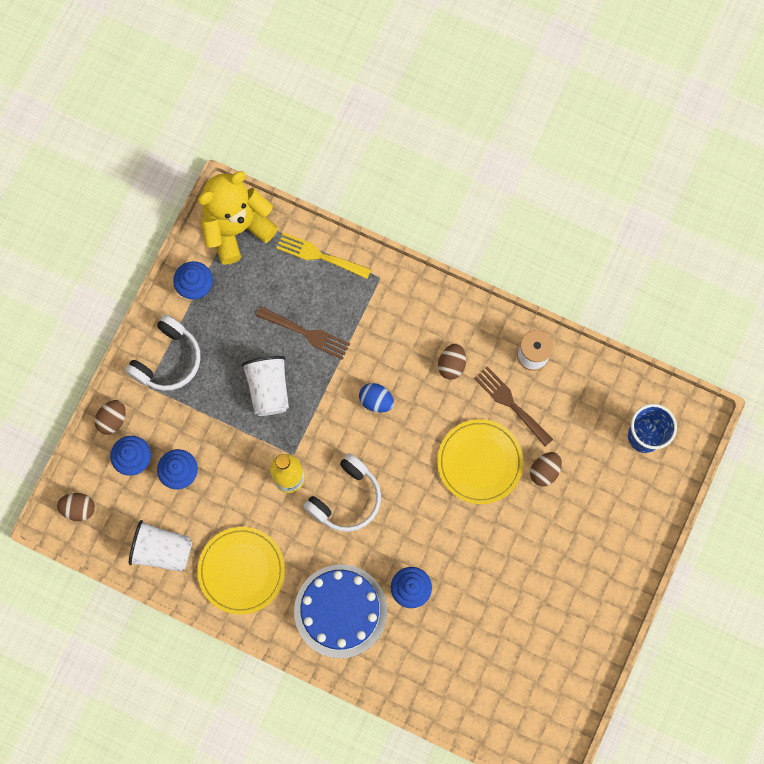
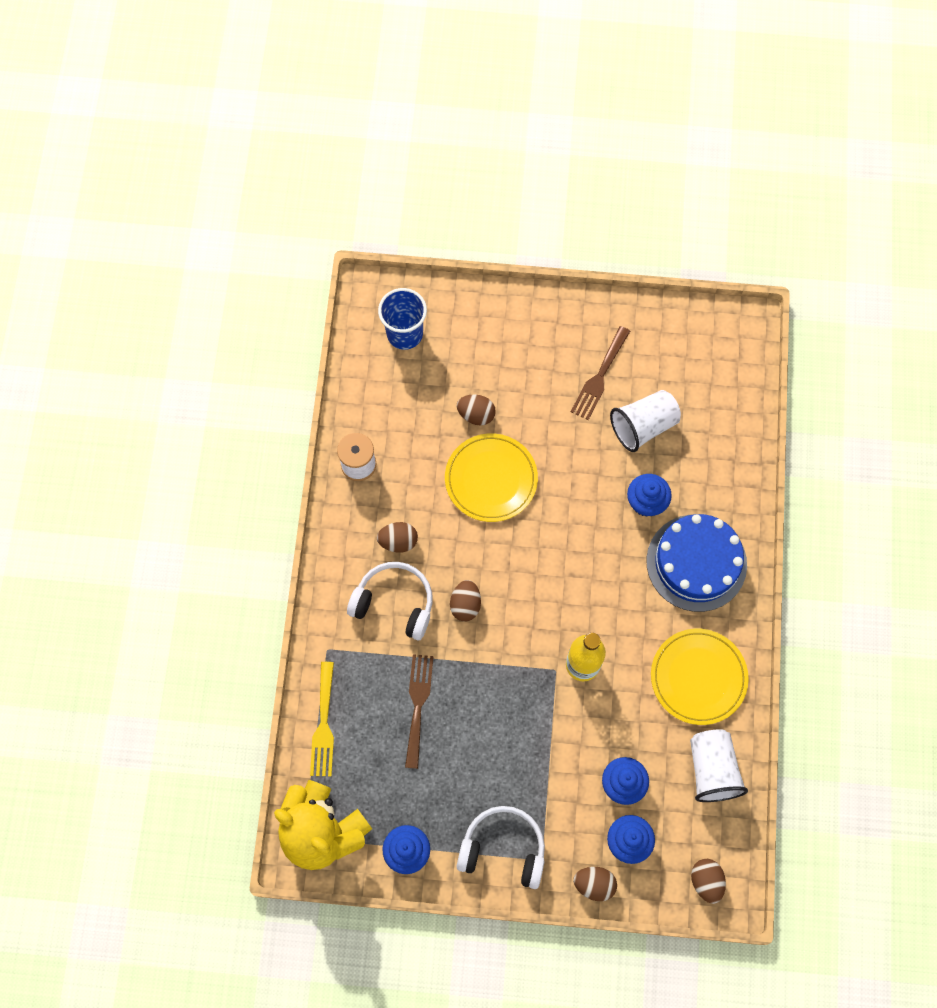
camera: 110 degrees left, 5 degrees down
(268, 389) = (495, 723): white cup -> white cup (643, 426)
(346, 498) = (580, 598): white headphones -> white headphones (394, 603)
(376, 401) = (465, 604): blue egg -> brown egg
(510, 403) = (418, 469): brown fork -> brown fork (599, 377)

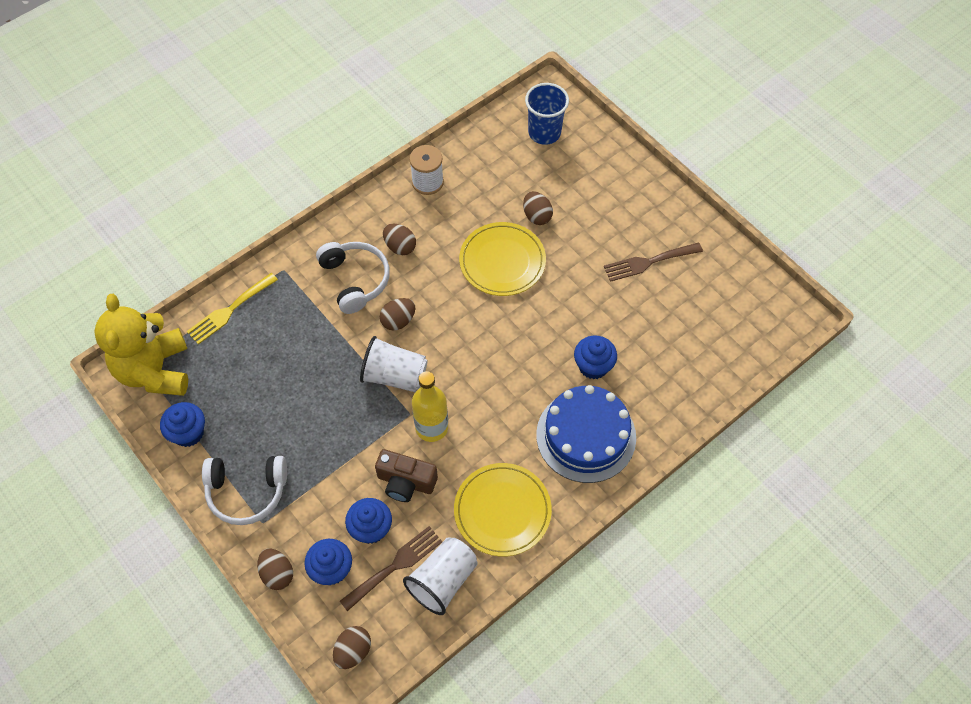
camera: 45 degrees right, 10 degrees down
(418, 705) = (298, 352): brown fork -> brown fork (395, 565)
(503, 849) = (247, 491): white headphones -> white headphones turned 120 degrees clockwise
(609, 725) = (406, 482): none -> brown camera
(643, 426) = (645, 317): white cup -> white cup (394, 376)

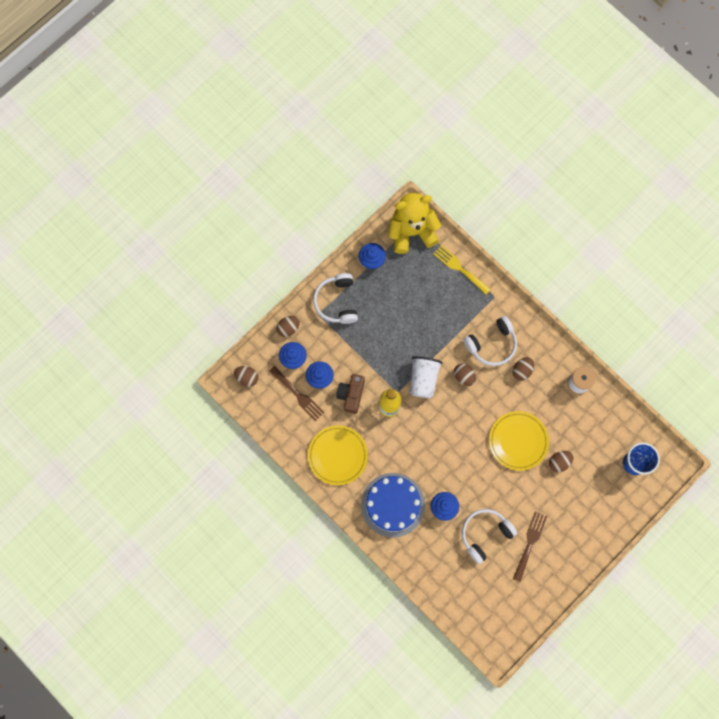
camera: 85 degrees right, 15 degrees up
(443, 581) = (291, 424): white cup -> none
(635, 316) = (485, 534): none -> white headphones
(648, 262) = (530, 543): brown fork -> brown fork turned 45 degrees clockwise

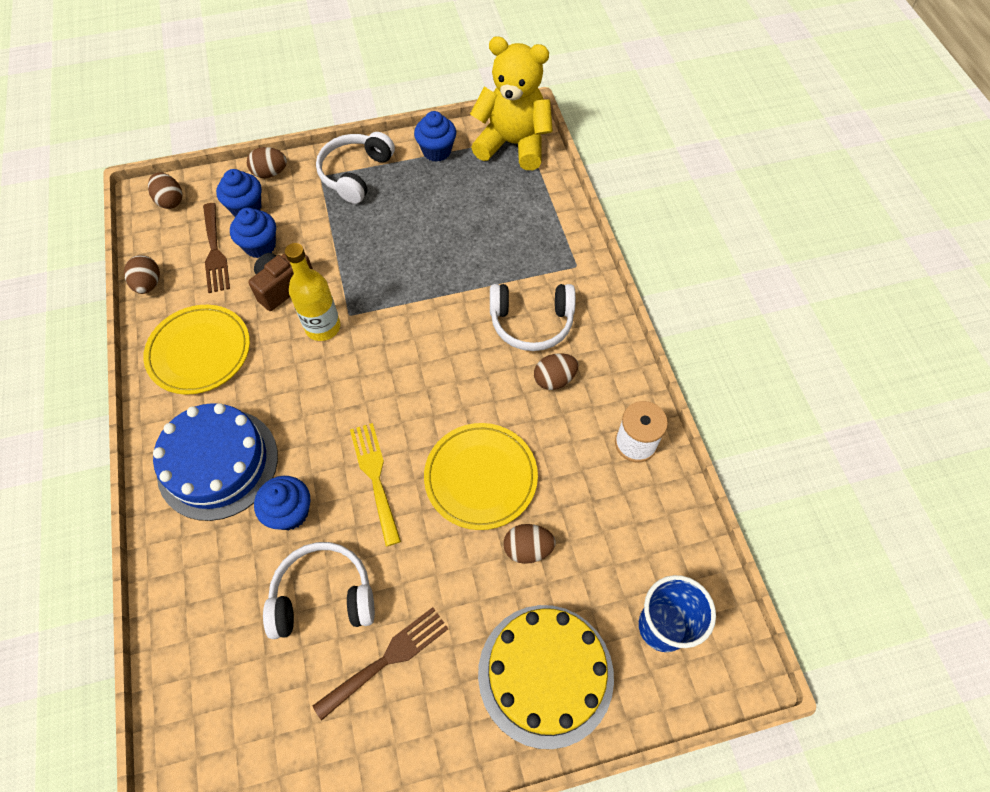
camera: 30 degrees right, 15 degrees down
(423, 379) = (398, 317): white cup -> none
(459, 268) = (549, 211): yellow fork -> yellow fork (375, 477)
(464, 376) = (460, 343): brown egg -> brown egg (148, 284)
(597, 511) = (545, 674): none -> yellow cake

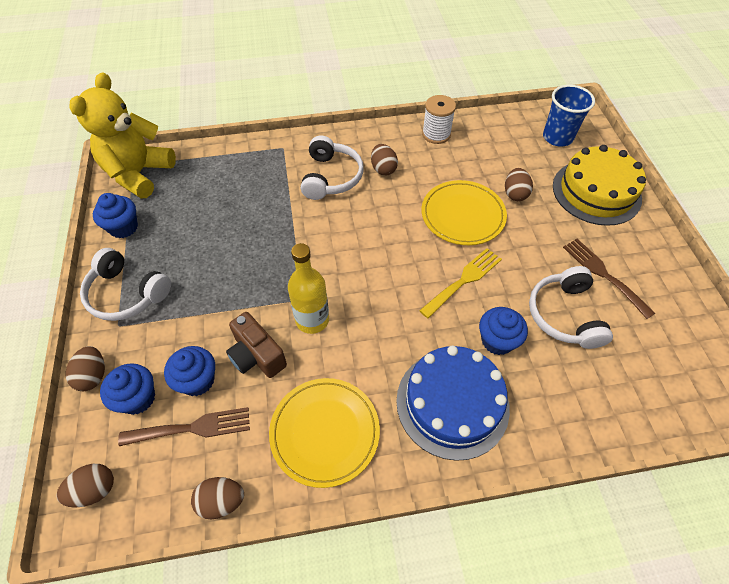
camera: 85 degrees left, 5 degrees down
(375, 477) = (463, 280): yellow fork -> yellow fork turned 150 degrees clockwise

